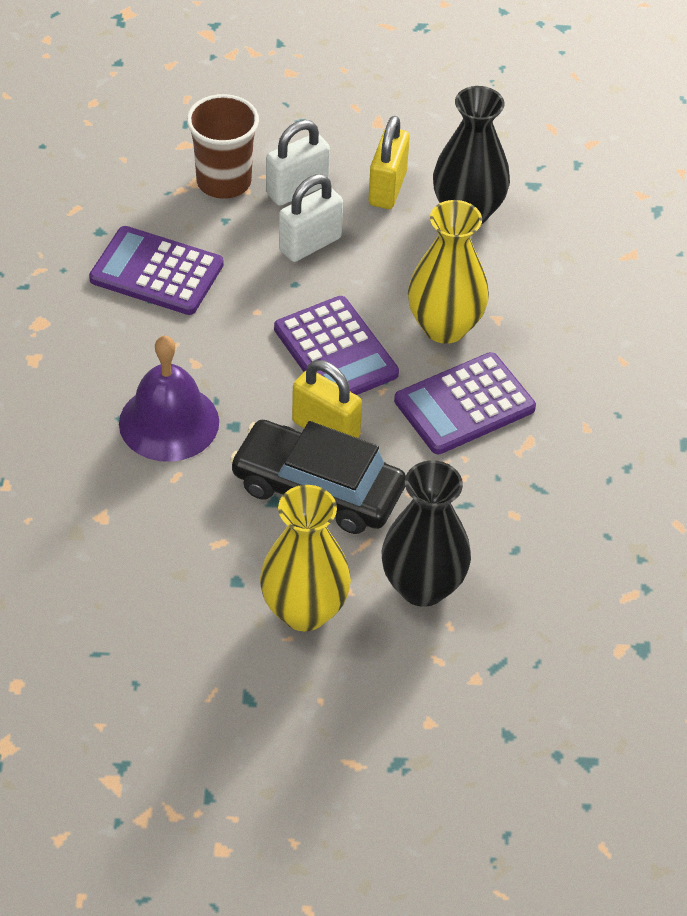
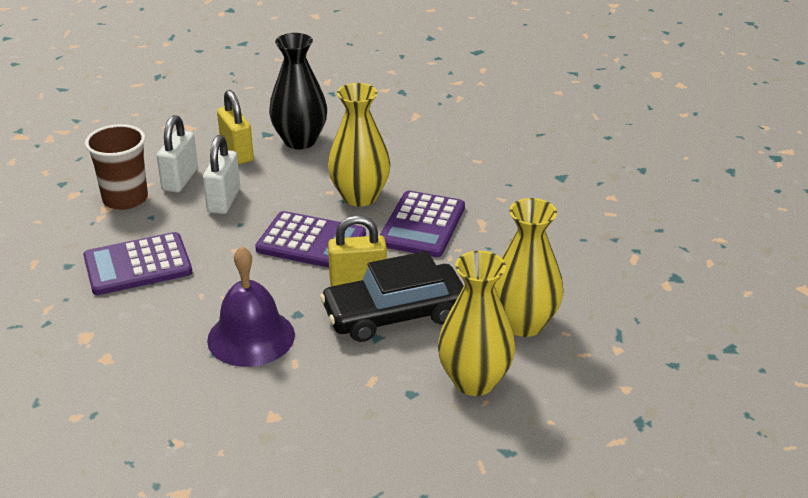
camera: 40 degrees left, 15 degrees down
(422, 586) = (524, 324): black vase -> yellow vase

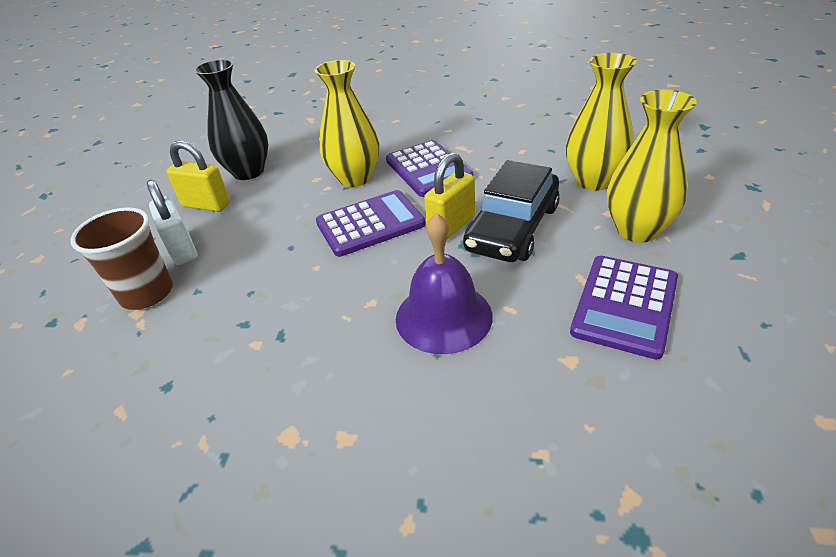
camera: 40 degrees left, 5 degrees up
(138, 265) = (245, 335): purple calculator -> purple calculator (625, 305)
(224, 201) = (249, 240): white padlock -> none

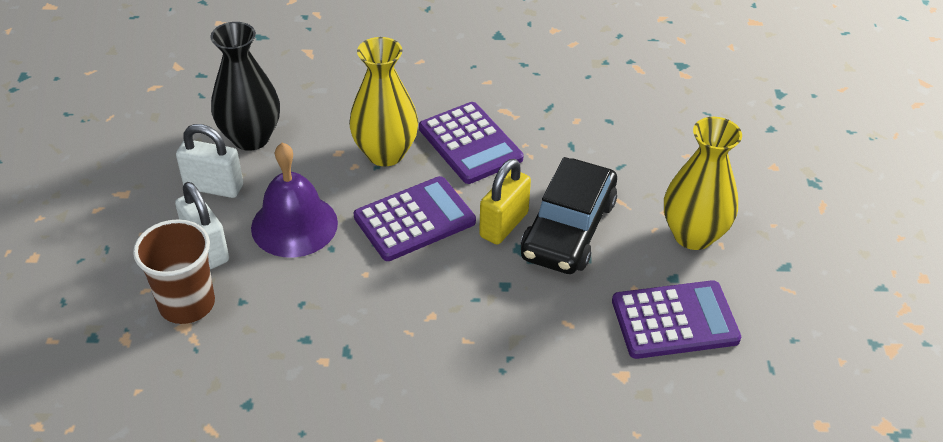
camera: 10 degrees left, 5 degrees up
(206, 205) = (214, 187): yellow padlock -> white padlock
(443, 316) = (505, 331): purple bell -> purple bell (294, 225)
(593, 181) = (654, 169): yellow vase -> none
(625, 305) = (674, 320): purple calculator -> purple calculator turned 120 degrees counterclockwise

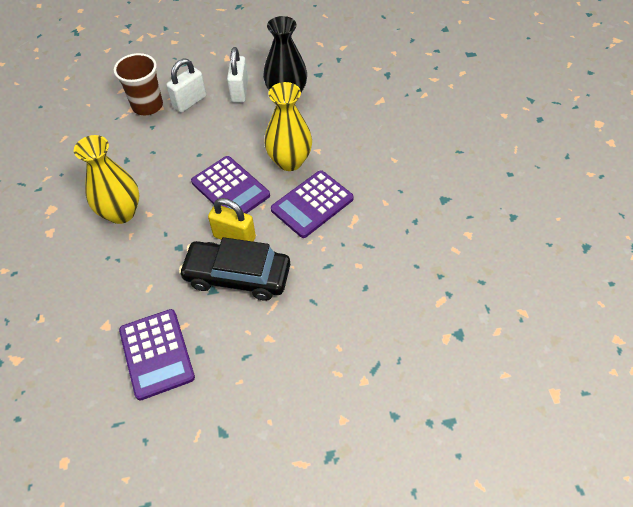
camera: 80 degrees right, 10 degrees up
(294, 225) = (215, 133): purple bell -> none
(693, 235) = (246, 360): yellow vase -> yellow vase (121, 213)

